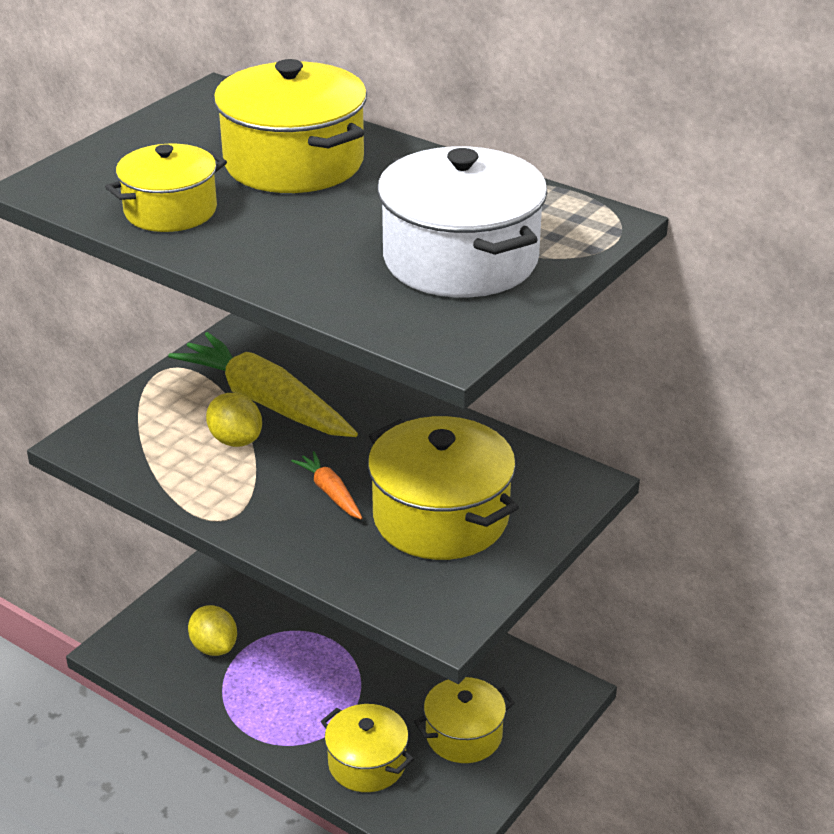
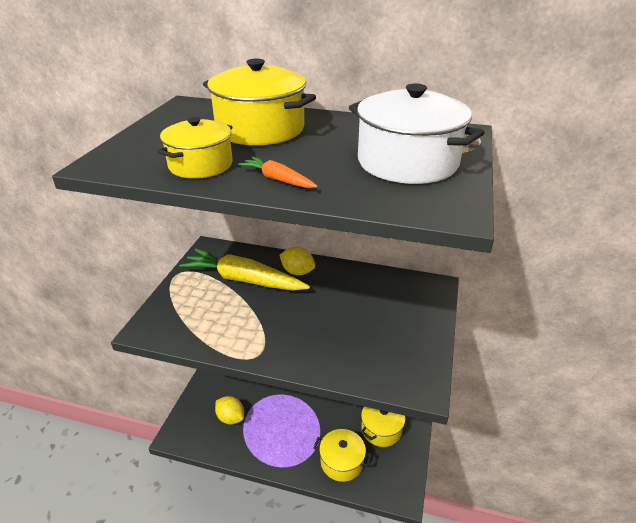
camera: 20 degrees left, 0 degrees up
(235, 440) = (238, 305): yellow lemon -> yellow lemon (297, 272)
(330, 492) = (309, 323): orange carrot -> orange carrot (278, 179)
(441, 517) = (377, 323): yellow pot -> none

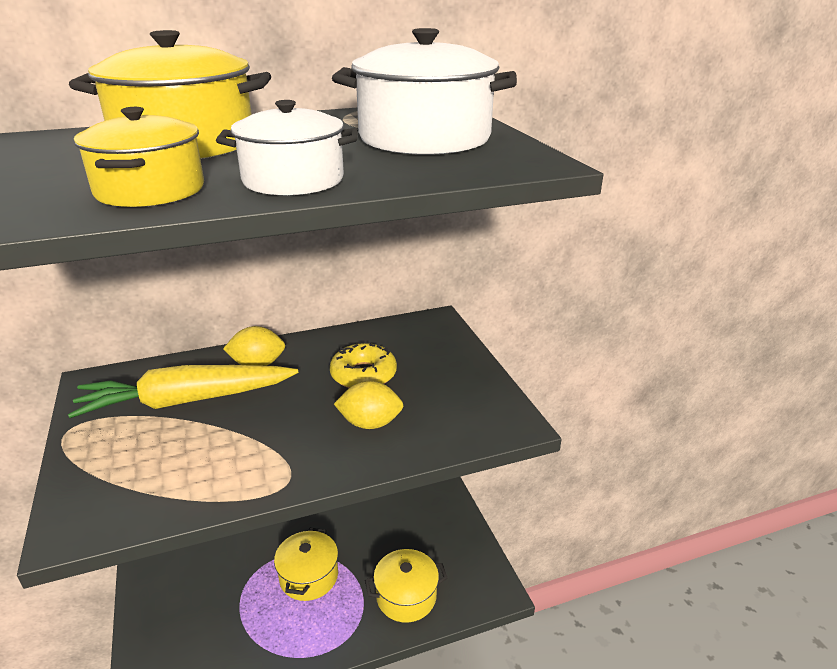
camera: 35 degrees left, 5 degrees down
(230, 418) = (218, 628): yellow lemon -> yellow lemon (370, 423)
(278, 179) = (293, 180): orange carrot -> white pot
(353, 306) = (363, 374): none -> yellow donut
(381, 429) = (425, 534): yellow pot -> yellow pot (309, 576)

